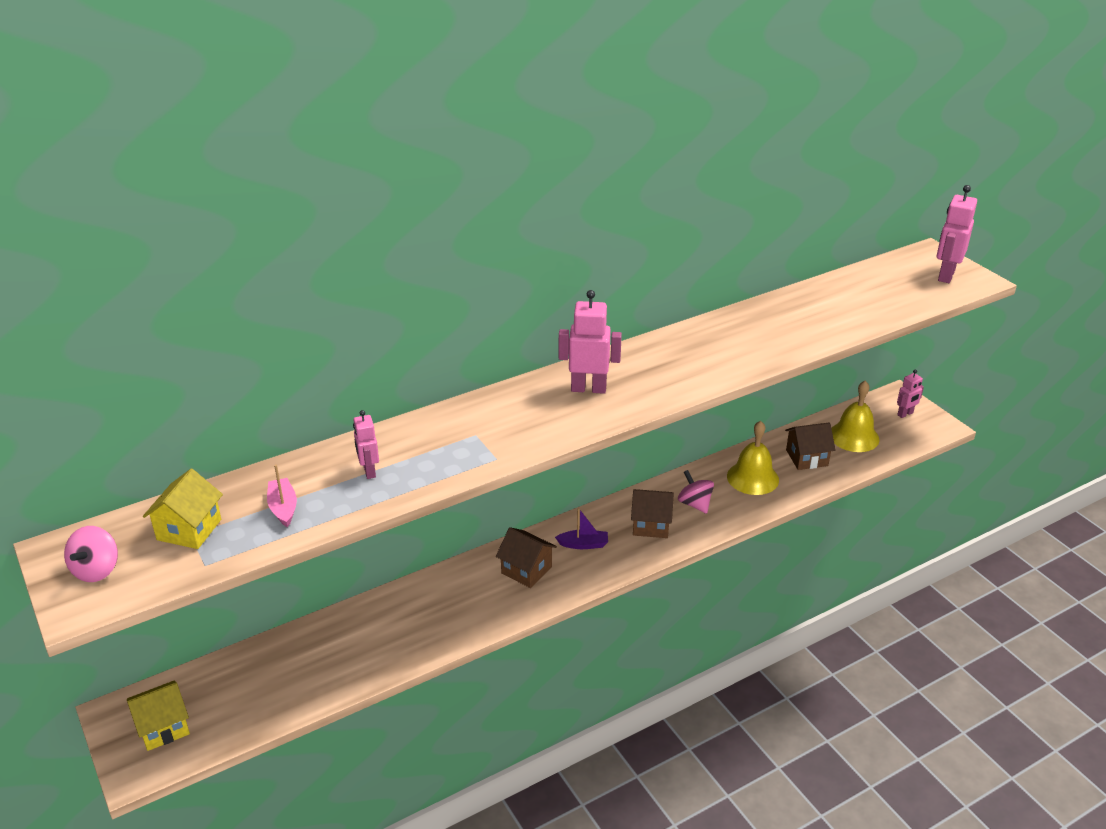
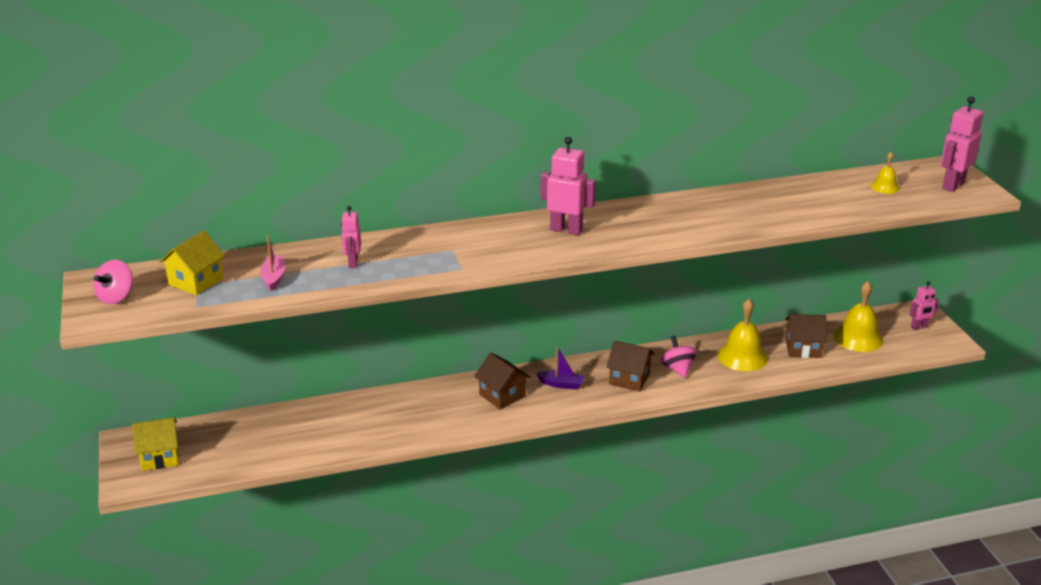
camera: 15 degrees right, 5 degrees down
(883, 286) = (885, 187): none -> yellow bell

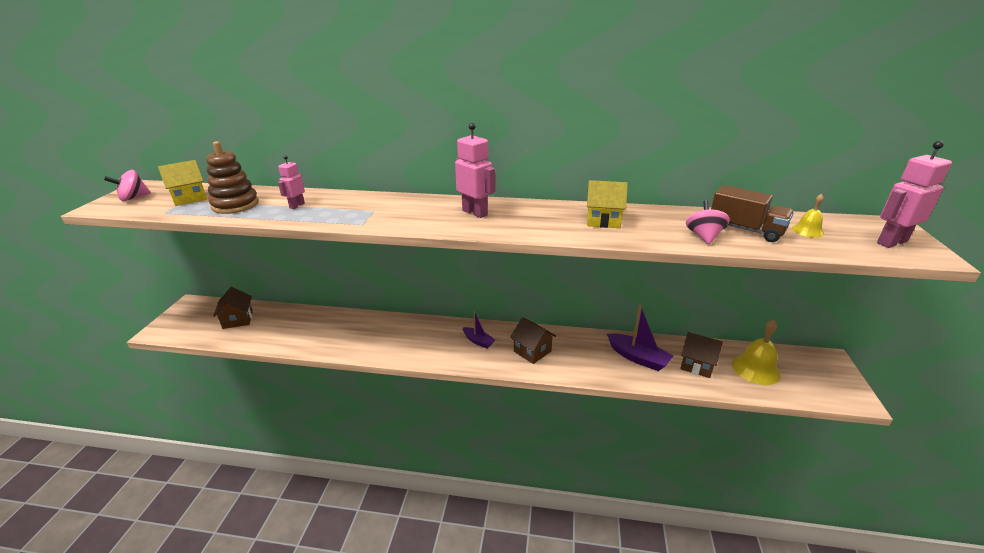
camera: 25 degrees right, 0 degrees up
(160, 457) = (192, 320): yellow house -> yellow house (603, 220)
(274, 278) = (235, 205): pink boat -> brown stacking toy
(502, 395) = (430, 338): brown house -> brown house (238, 320)
(677, 369) = (576, 353): pink spinning top -> pink spinning top (703, 236)
(742, 356) = (638, 358): yellow bell -> purple boat
(833, 197) = (745, 230): none -> brown truck
(919, 327) = (824, 374): pink robot -> none

